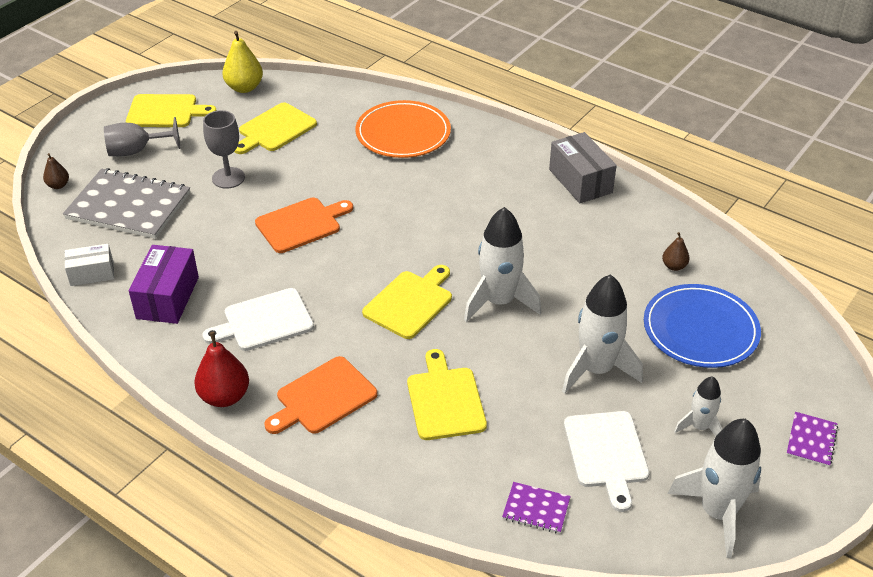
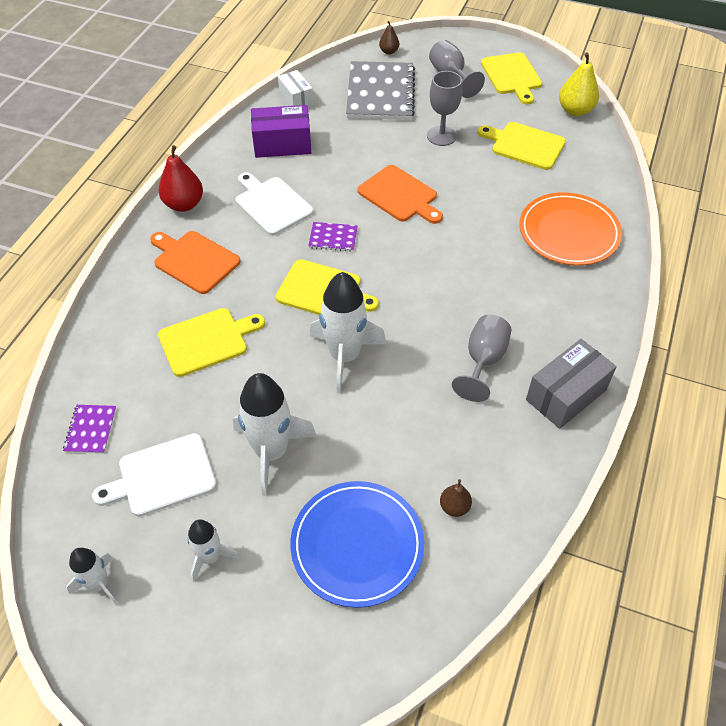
camera: 75 degrees right, 10 degrees up
(531, 217) = (483, 361): none -> grey goblet
(717, 512) = (99, 584): white rocket -> white rocket, size x0.56
(811, 440) = (210, 677): purple notebook -> purple notebook (333, 238)

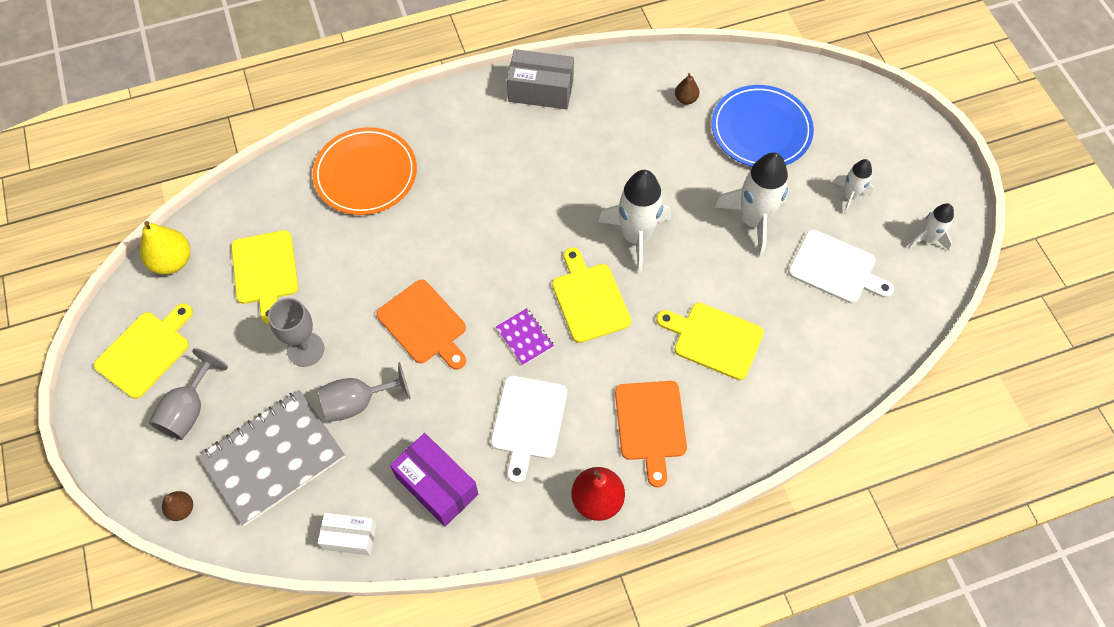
camera: 130 degrees left, 10 degrees up
(91, 430) = (856, 345): purple notebook -> none
(296, 99) = (350, 537): white box -> white box turned 75 degrees clockwise
(400, 195) = (424, 324): orange cutting board -> orange cutting board turned 135 degrees clockwise
(483, 361) = (556, 151): grey goblet -> grey goblet (358, 402)

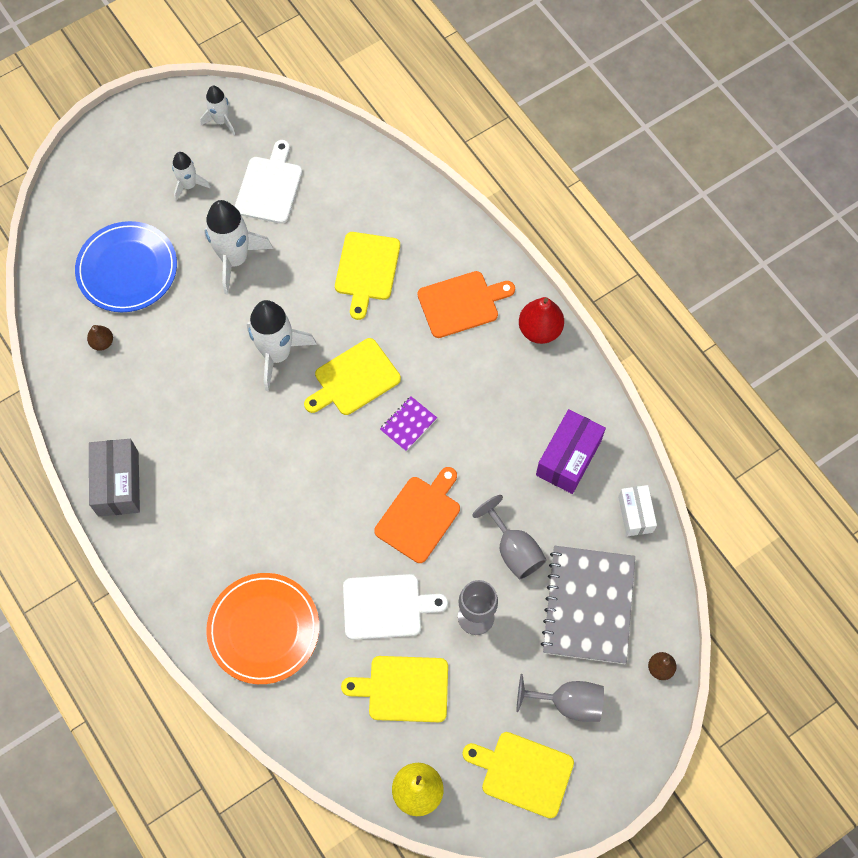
camera: 105 degrees left, 5 degrees up
(265, 271) = (403, 689): yellow cutting board -> yellow cutting board turned 150 degrees counterclockwise
(273, 458) = (588, 605): grey notebook -> grey notebook turned 60 degrees clockwise
(528, 422) = (488, 400): white cutting board -> white cutting board (387, 606)

